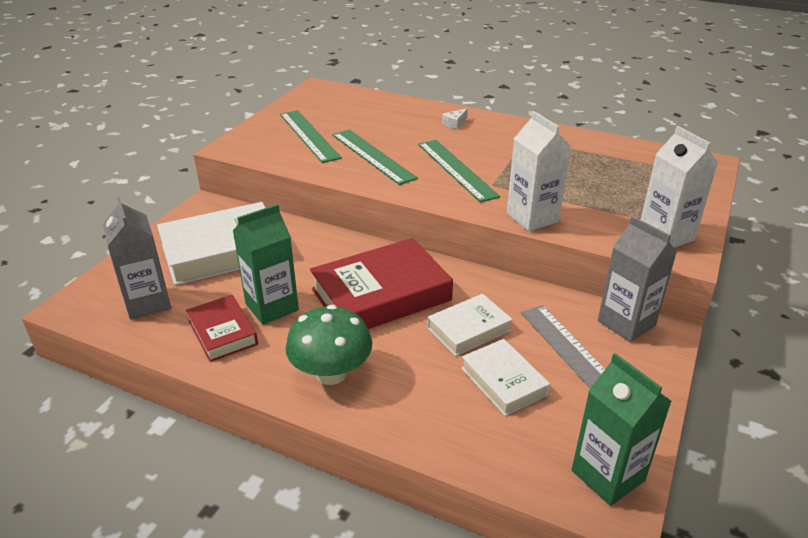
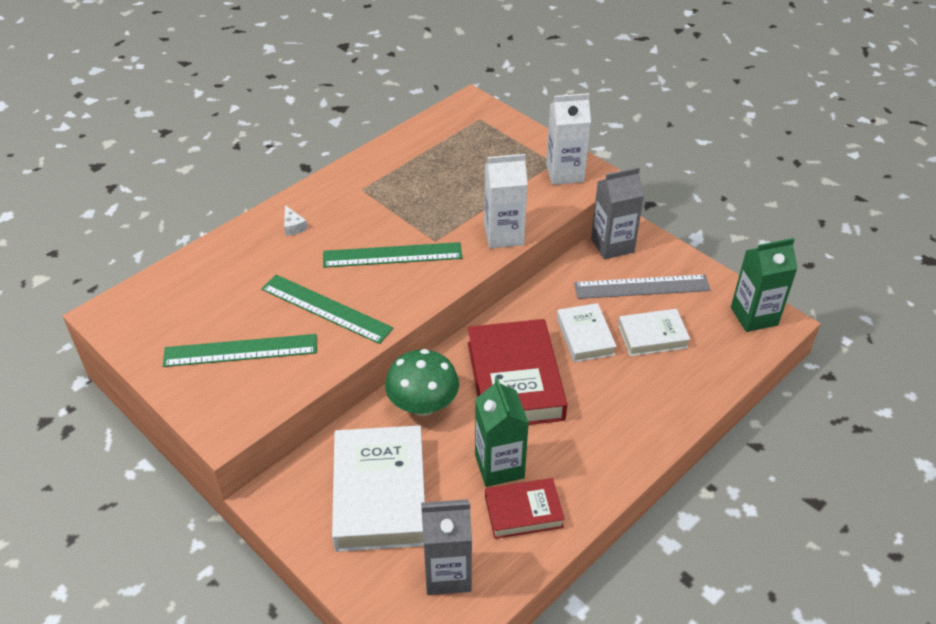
camera: 70 degrees left, 10 degrees up
(331, 373) = (608, 440): green mushroom -> green mushroom (423, 405)
(372, 156) = (326, 308): green ruler -> green ruler turned 45 degrees clockwise

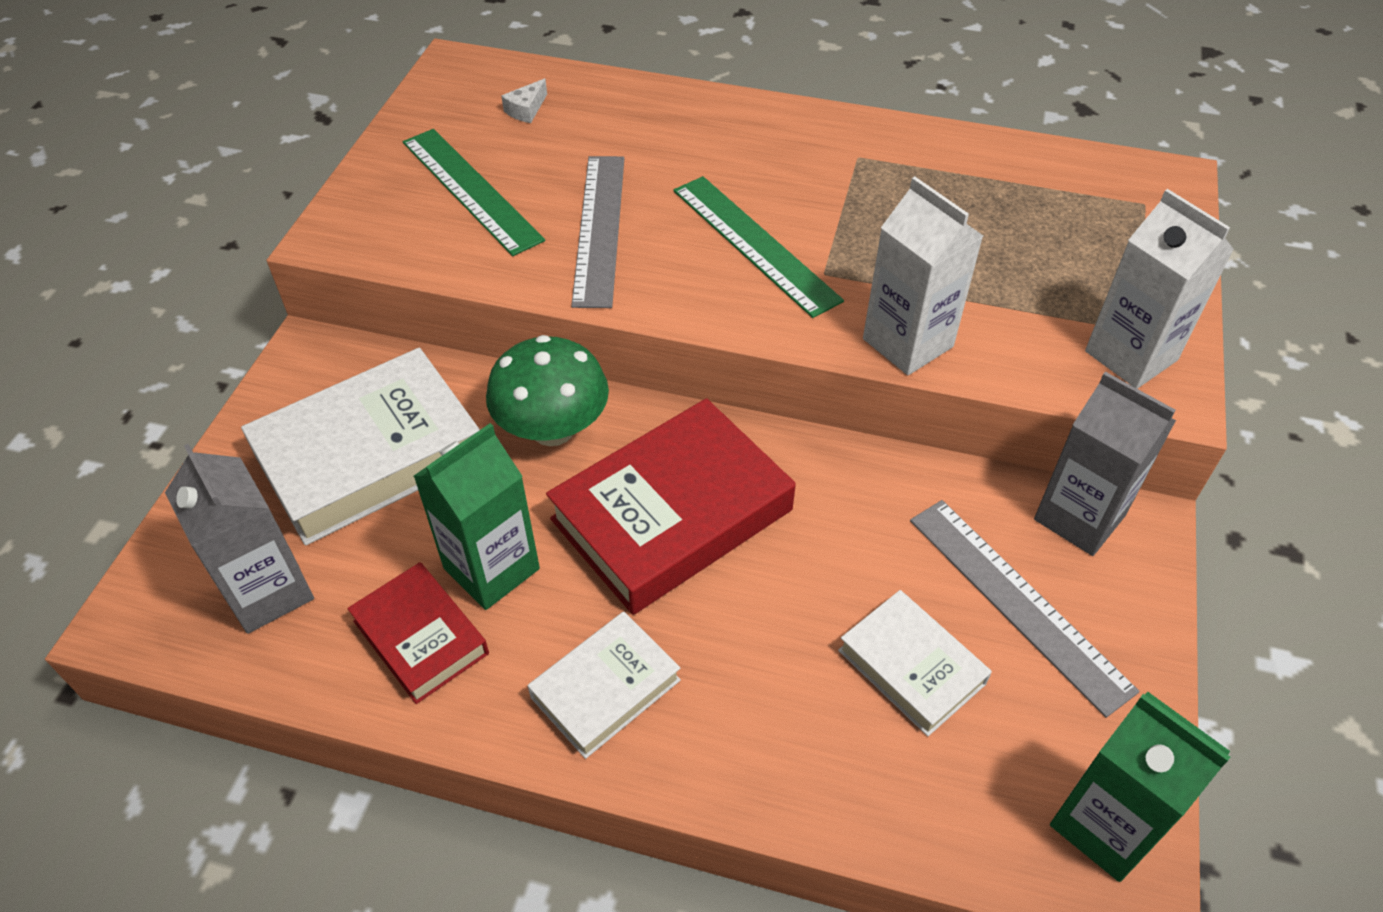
camera: 60 degrees right, 5 degrees up
(293, 226) = (726, 131): white cheese -> white cheese (526, 110)
(326, 308) = (599, 228): green ruler -> grey ruler
(585, 336) = (833, 567): white book -> white book (606, 689)

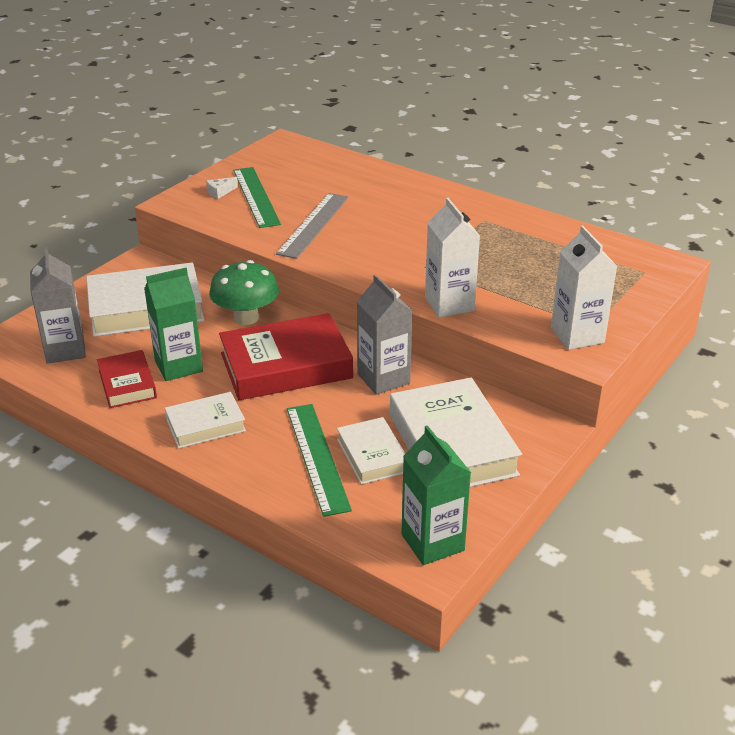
camera: 20 degrees right, 15 degrees down
(526, 110) = (309, 167): white cheese -> white cheese (220, 192)
(754, 244) = (394, 247): green ruler -> green ruler (317, 457)
(1017, 602) = (452, 444): grey ruler -> white book
(1079, 517) = (516, 418): grey carton -> grey carton (383, 379)

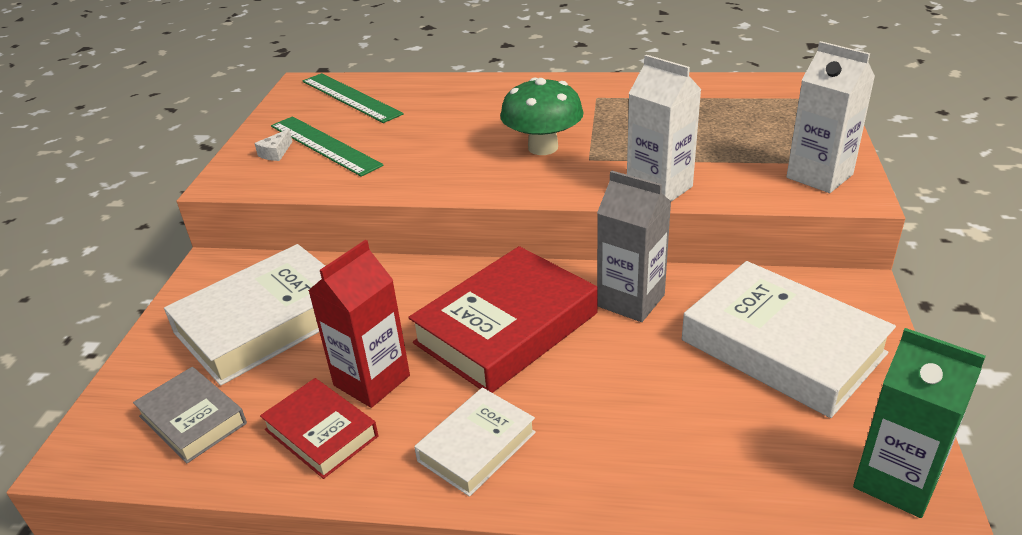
camera: 25 degrees left, 0 degrees up
(65, 350) = (192, 420): grey carton -> grey book
(178, 366) = (372, 380): green carton -> red carton
(246, 317) = (405, 288): green mushroom -> green mushroom (543, 147)
(313, 225) = (422, 154): grey ruler -> none
(317, 457) = (655, 429): green ruler -> green ruler (350, 97)
(372, 456) = (714, 398): white book -> none

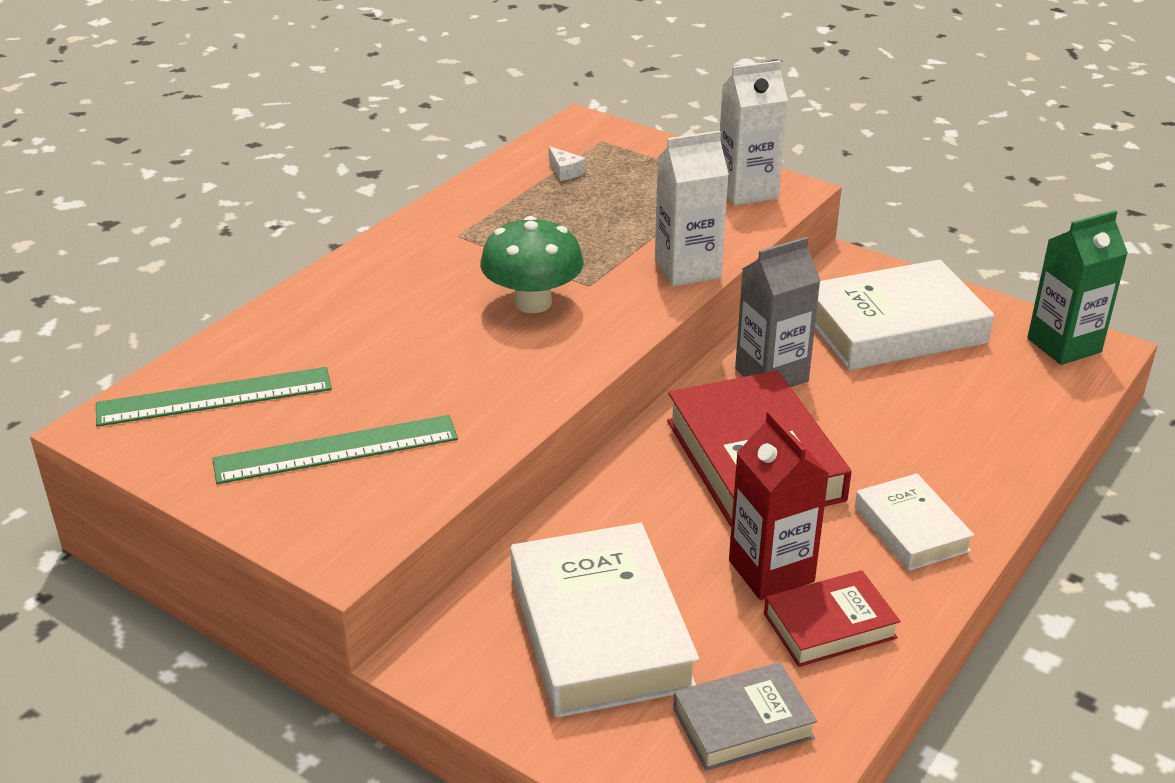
camera: 65 degrees left, 0 degrees up
(276, 153) = (307, 495): white cheese -> white cheese (565, 171)

